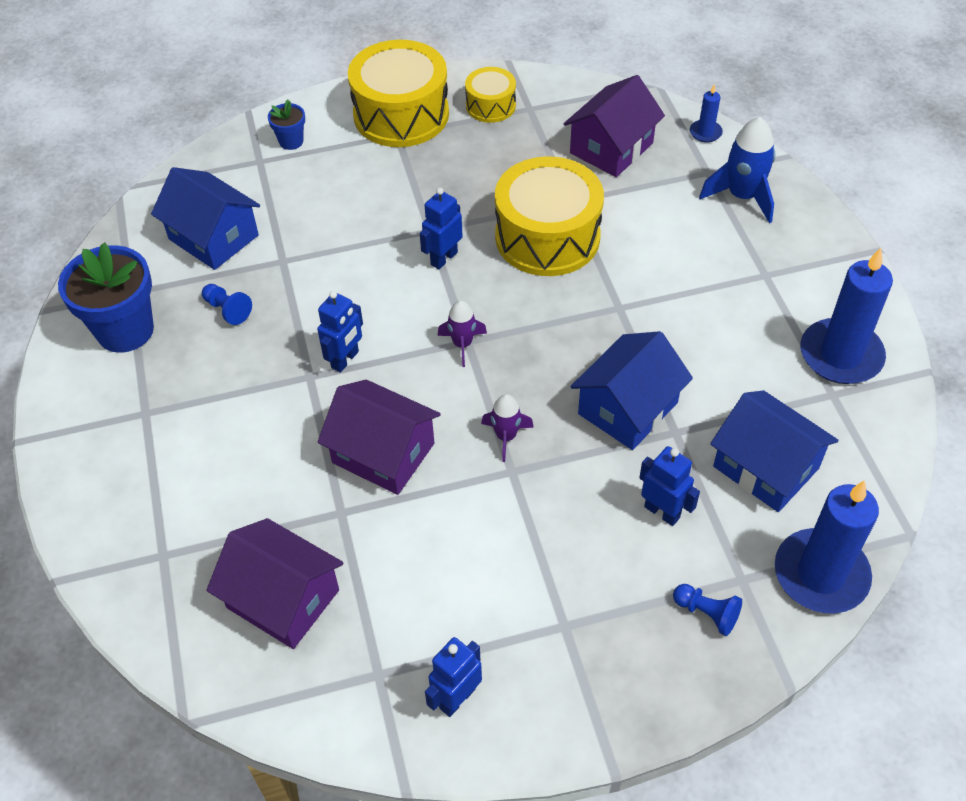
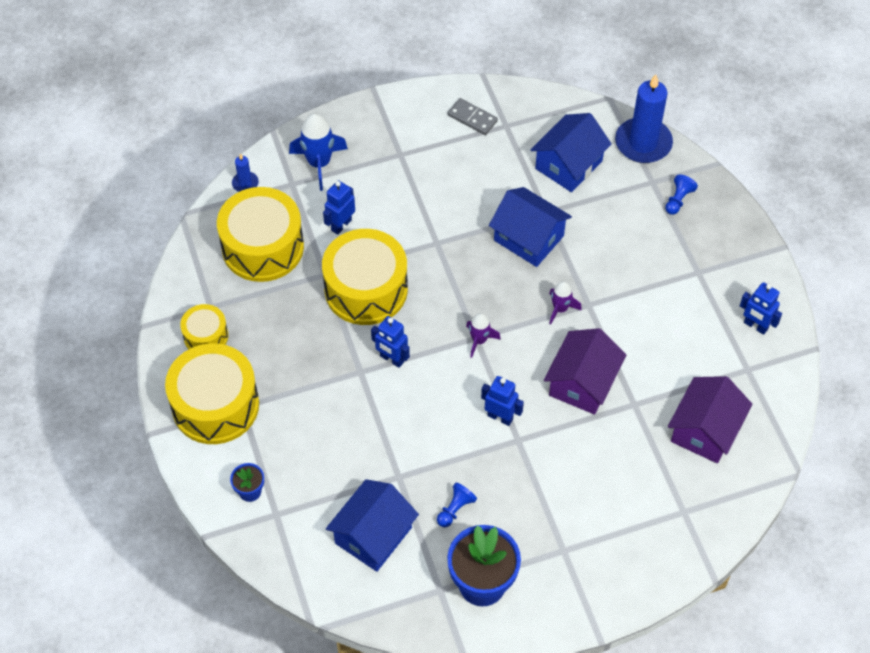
camera: 95 degrees left, 5 degrees up
(611, 148) = (263, 247): purple house -> yellow drum
(662, 512) = (609, 220): blue robot -> blue robot (341, 225)
(840, 355) = (472, 118): blue candle -> grey domino

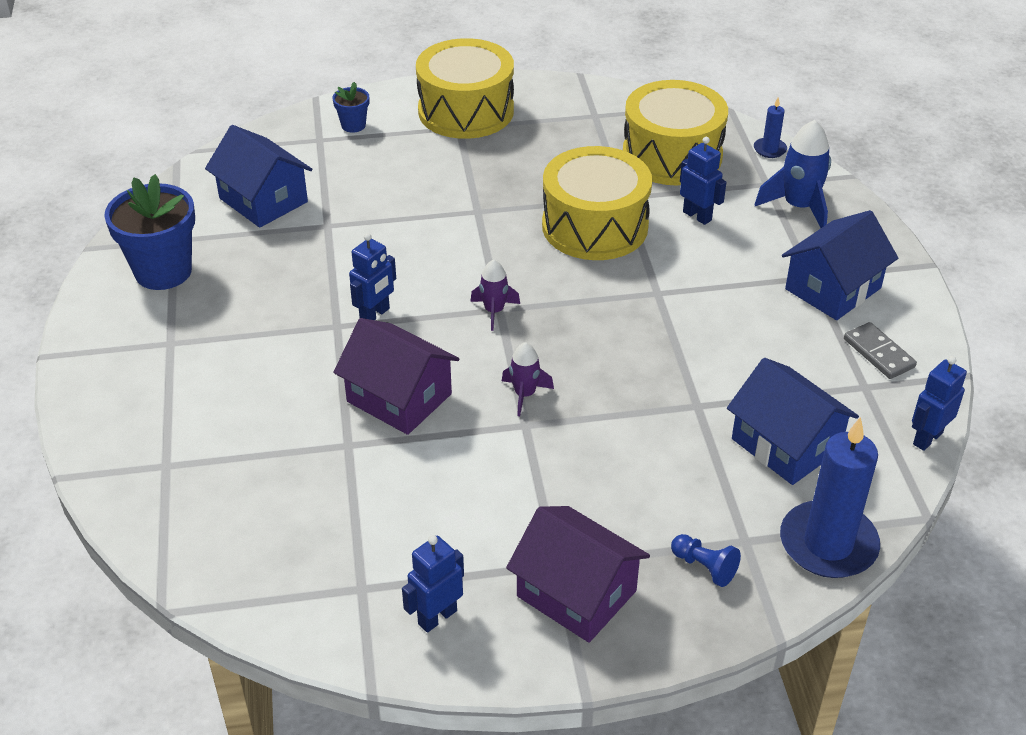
camera: 100 degrees right, 15 degrees down
(206, 336) = (556, 110): yellow drum -> none
(392, 359) = (487, 236): blue robot -> blue robot (927, 438)
(455, 509) = (266, 262): blue pawn -> none
(472, 118) = (879, 353): grey domino -> grey domino turned 75 degrees counterclockwise
(528, 238) = (652, 380): blue house -> blue house (833, 288)
(705, 430) = (278, 514): purple house -> purple house (576, 593)

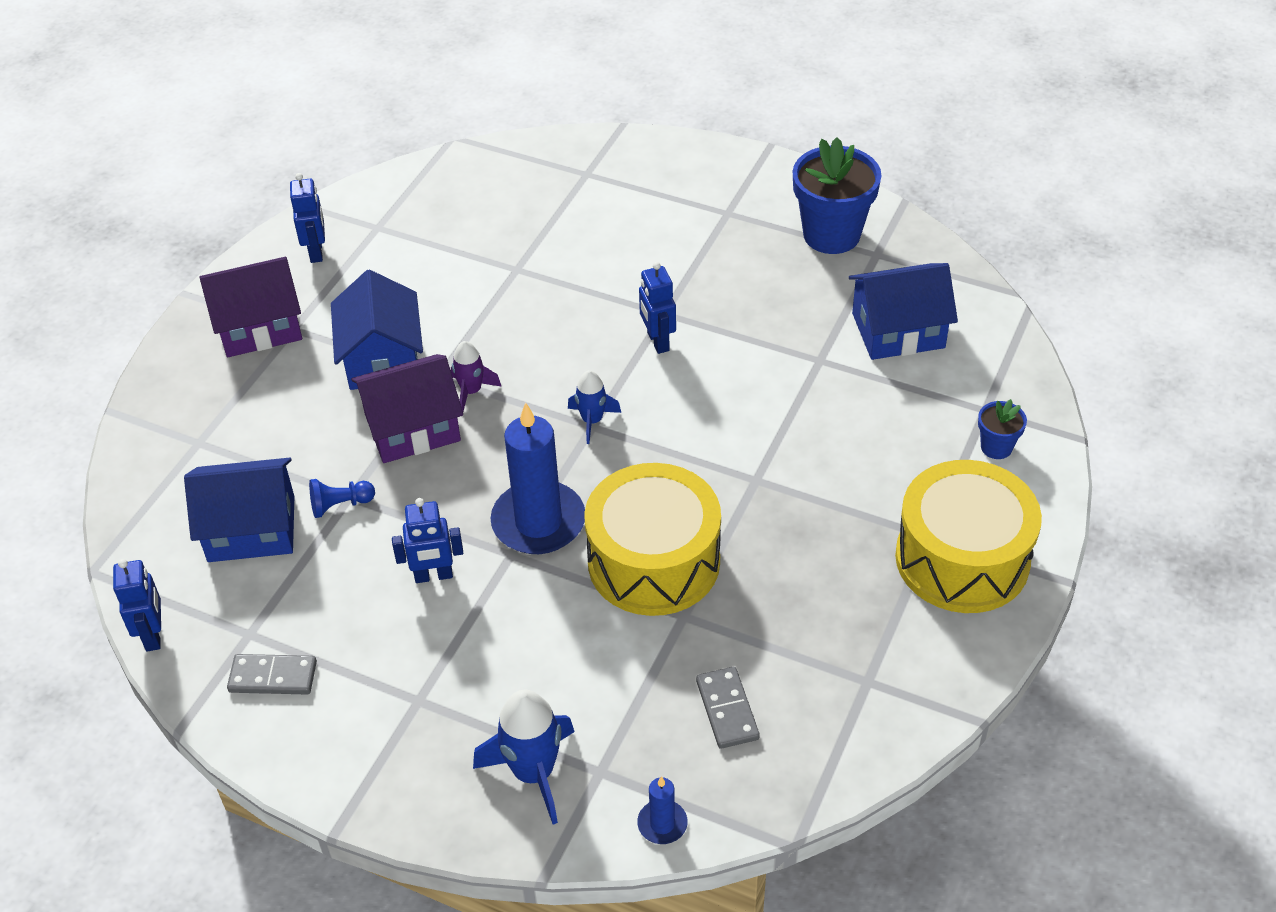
camera: 125 degrees right, 5 degrees up
(399, 398) = (540, 316): purple house -> purple house (412, 427)
(494, 311) = (592, 421): purple rocket -> blue rocket
(672, 155) = (727, 710): yellow drum -> grey domino
(697, 216) = (598, 662): blue robot -> blue robot (433, 576)
(704, 567) = (204, 405): blue pawn -> blue pawn (340, 505)
(828, 544) = (142, 490): blue candle -> blue candle (538, 522)
(833, 288) = (386, 706): blue house -> blue house (382, 358)

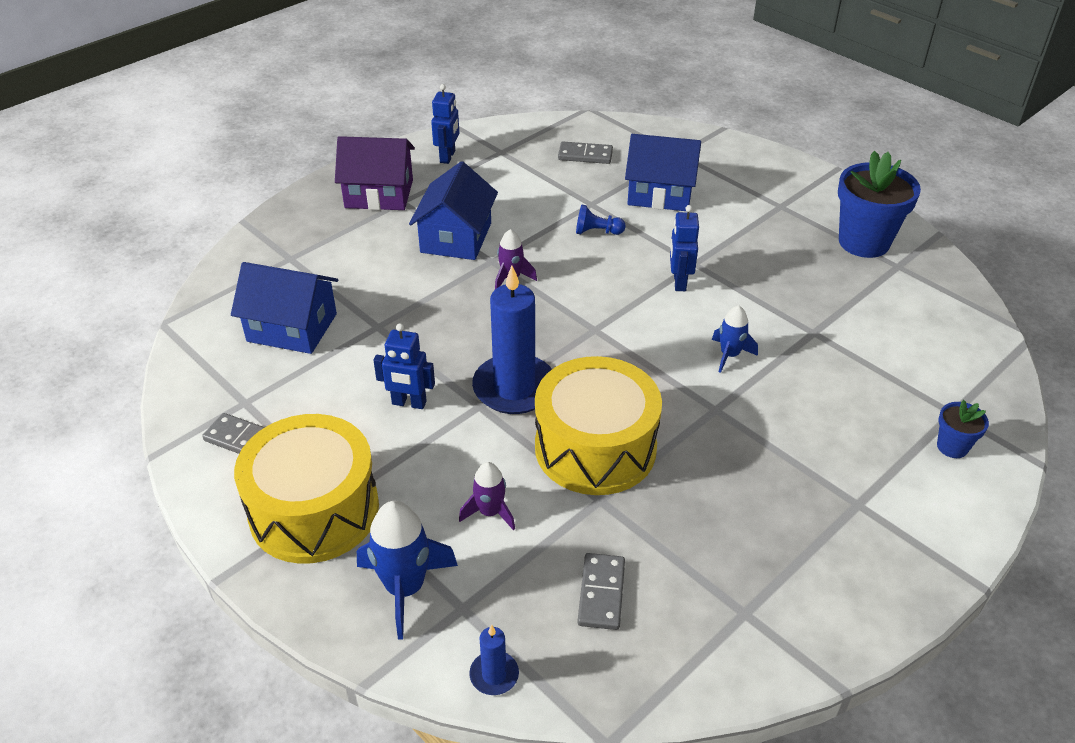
camera: 20 degrees right, 5 degrees down
(153, 635) = (176, 381): blue robot -> none
(340, 505) = (367, 330): blue pawn -> blue pawn (597, 232)
(412, 427) = (452, 291): purple house -> none
(480, 205) = (585, 155): none -> grey domino
(579, 666) = (490, 512): none -> purple rocket
(592, 421) = (597, 325): blue rocket -> blue rocket (729, 355)
(898, 330) = (894, 328): blue house -> blue house (660, 193)
(962, 559) = (882, 533): yellow drum -> yellow drum (314, 510)

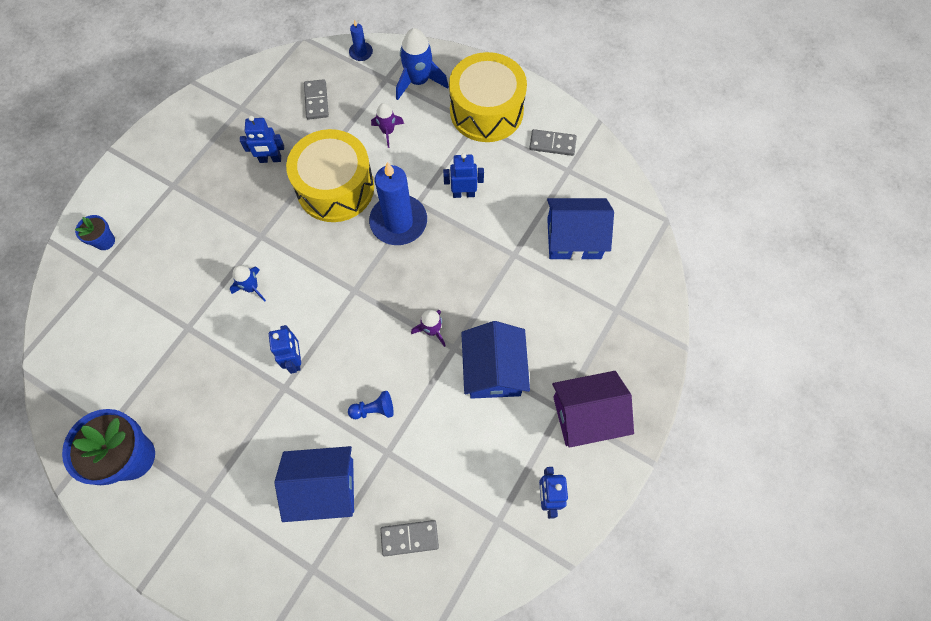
camera: 165 degrees right, 25 degrees up
(694, 510) = (270, 159): none -> blue robot

